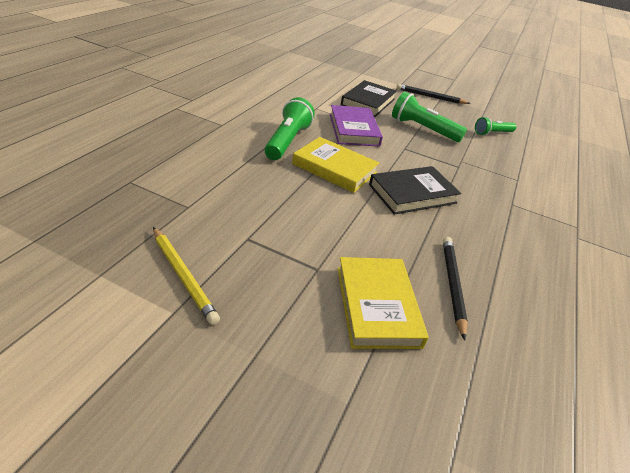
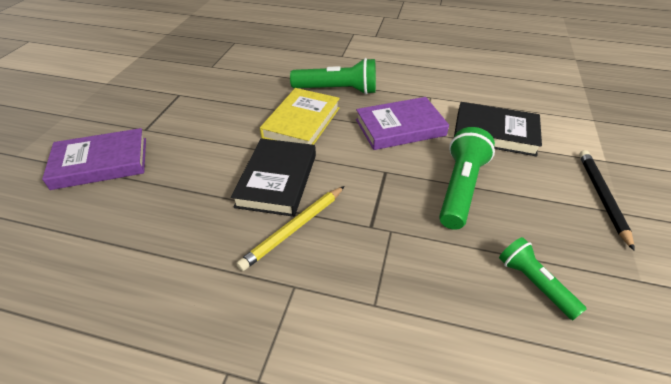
camera: 85 degrees right, 5 degrees up
(183, 276) = (137, 79): yellow pencil -> yellow pencil (294, 229)
(377, 305) = (101, 163): yellow book -> purple book
(412, 194) = (277, 180): black book -> black book turned 45 degrees clockwise
(452, 284) = (123, 211): black pencil -> none

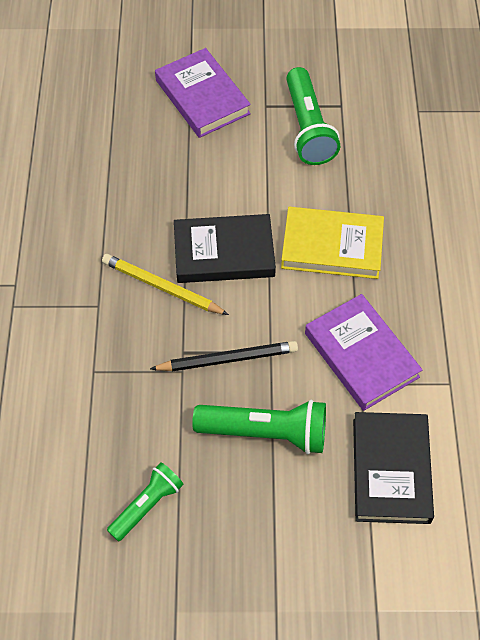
camera: 75 degrees right, 15 degrees up
(337, 90) = (420, 267): green flashlight -> green flashlight (308, 128)
(601, 197) = (298, 592): black pencil -> black pencil (228, 359)

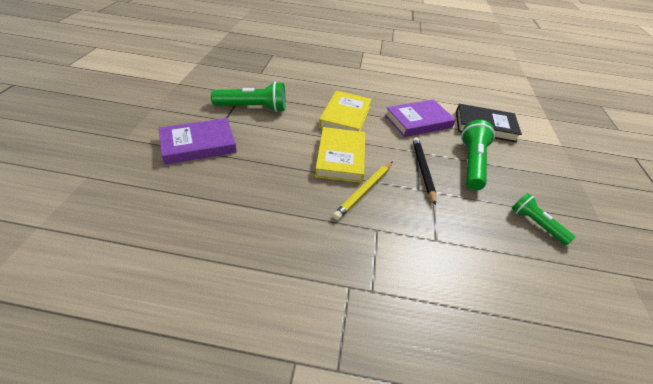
camera: 85 degrees left, 15 degrees down
(224, 253) = (341, 157): black book -> yellow book

